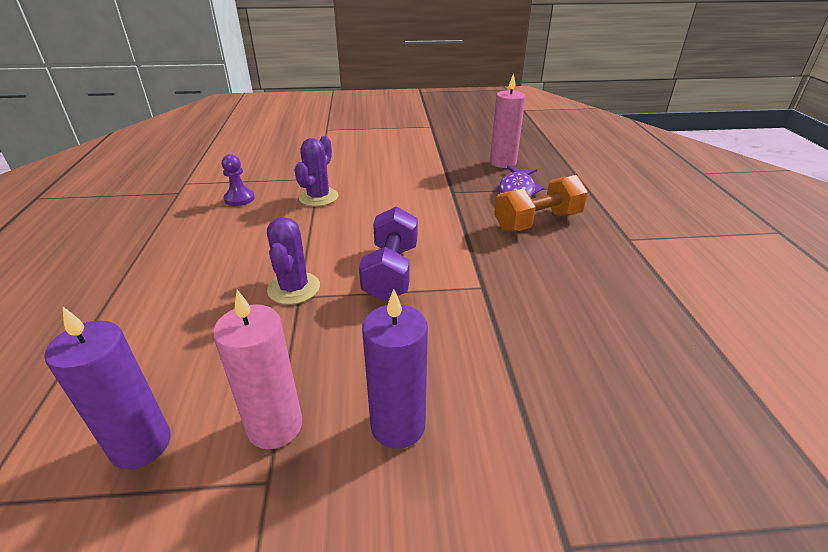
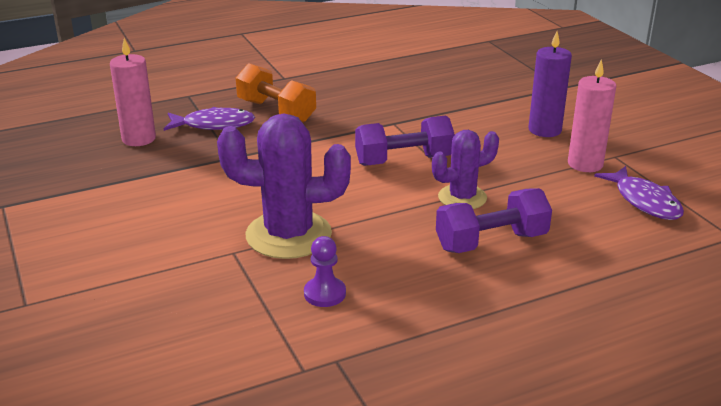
camera: 110 degrees left, 5 degrees down
(141, 444) = (644, 201): purple candle -> purple fish
(211, 283) = (491, 242): none -> purple dumbbell
(318, 197) = (288, 235): purple cactus -> purple cactus, size x1.65

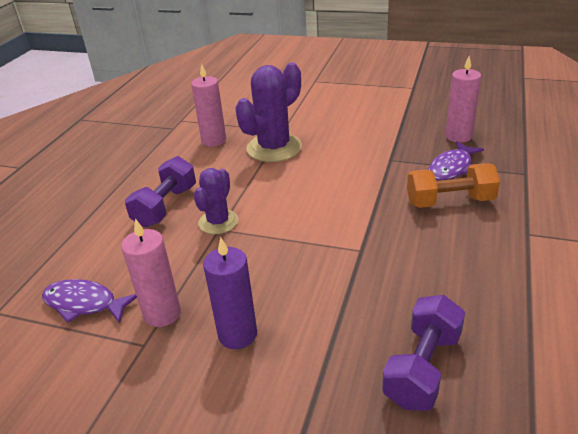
camera: 135 degrees right, 5 degrees up
(325, 294) = (214, 140): purple pawn -> pink candle
(403, 160) = (295, 223): purple dumbbell -> purple dumbbell (422, 368)

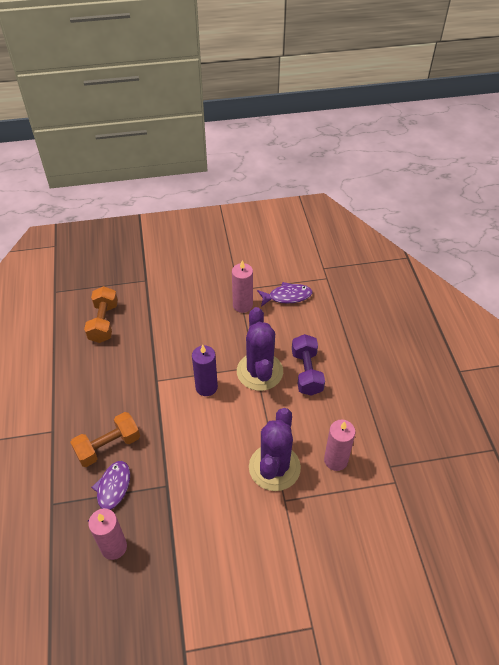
camera: 150 degrees right, 15 degrees up
(218, 222) = (259, 371): purple cactus -> purple cactus, size x1.65
(237, 334) = (197, 308): purple candle -> purple candle (206, 387)
(422, 368) = (104, 322): purple dumbbell -> orange dumbbell

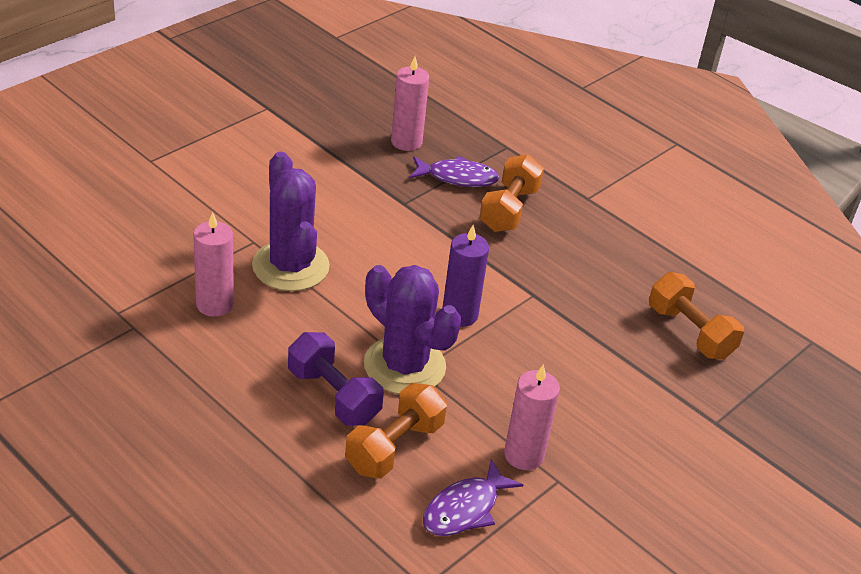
camera: 140 degrees right, 10 degrees down
(112, 491) = (457, 177): purple fish -> purple fish turned 60 degrees counterclockwise
(296, 334) = (394, 447): none -> orange dumbbell

